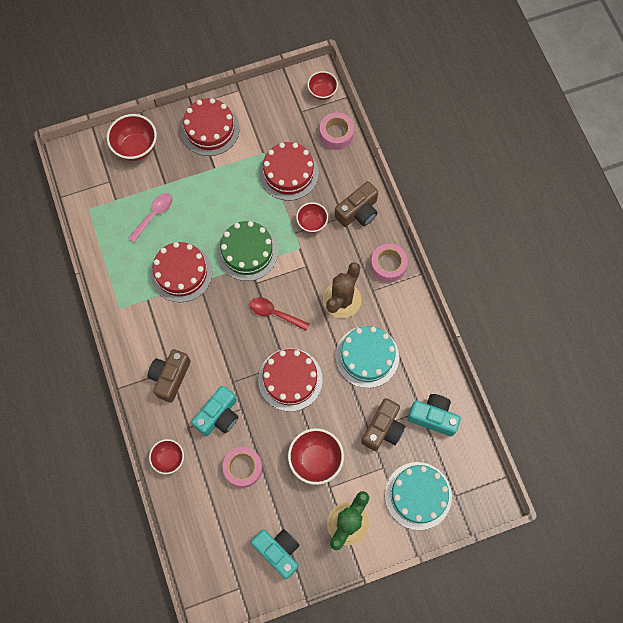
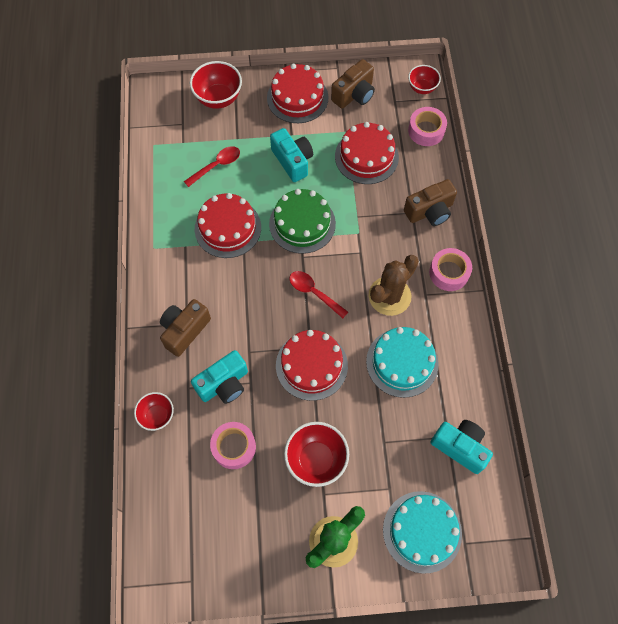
camera: 15 degrees right, 5 degrees down
(153, 215) = (216, 166): pink spoon -> red spoon
(278, 551) = (247, 551): turquoise camera -> turquoise camera (293, 161)
(312, 223) = (378, 211): red bowl -> none
(383, 429) = (400, 445): brown camera -> brown camera (354, 94)

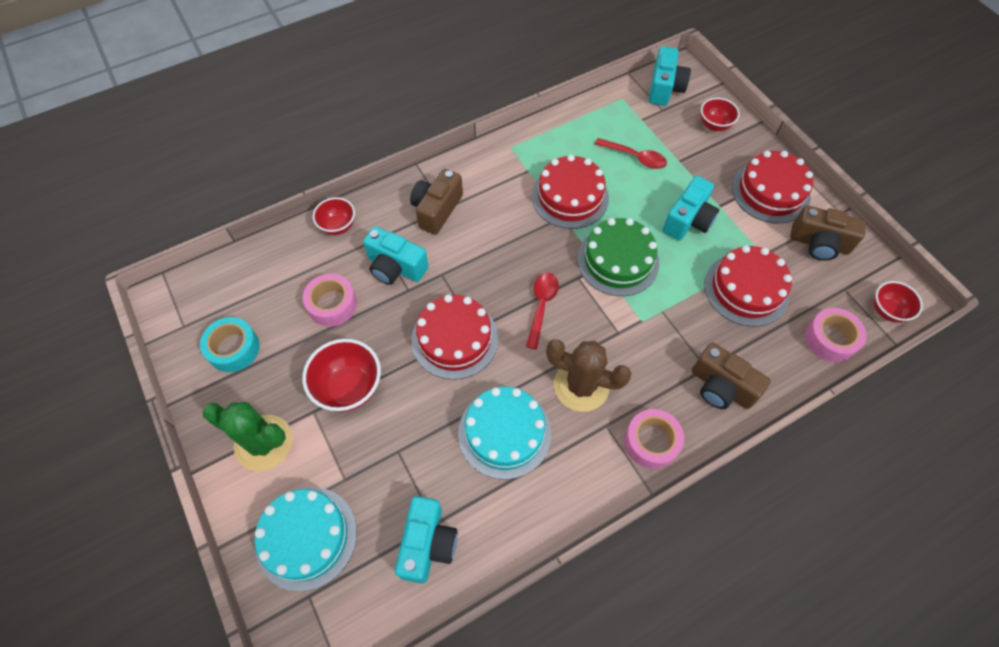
camera: 65 degrees right, 5 degrees down
(162, 111) = (664, 88): none -> turquoise camera
(184, 330) = (436, 210): brown camera -> brown camera turned 75 degrees counterclockwise
(218, 98) = (714, 125): red bowl -> red bowl, size x0.63
(236, 542) = (234, 349): none -> turquoise tape

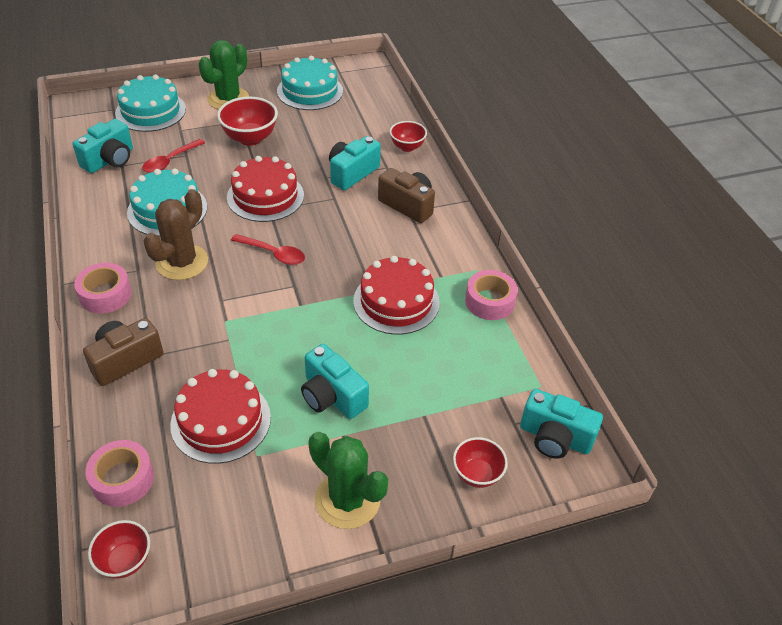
camera: 100 degrees right, 15 degrees down
(234, 349) = (310, 91): turquoise tape -> turquoise cake
(332, 304) = (328, 137): pink tape -> pink tape (489, 301)
(428, 544) = (110, 160): turquoise camera -> turquoise camera turned 75 degrees counterclockwise
(618, 261) = (301, 320): green cake -> none
(635, 157) = (439, 372): red spoon -> red spoon (170, 161)
(770, 192) = (347, 500): red cake -> green cactus
(819, 244) = (250, 524): brown camera -> none

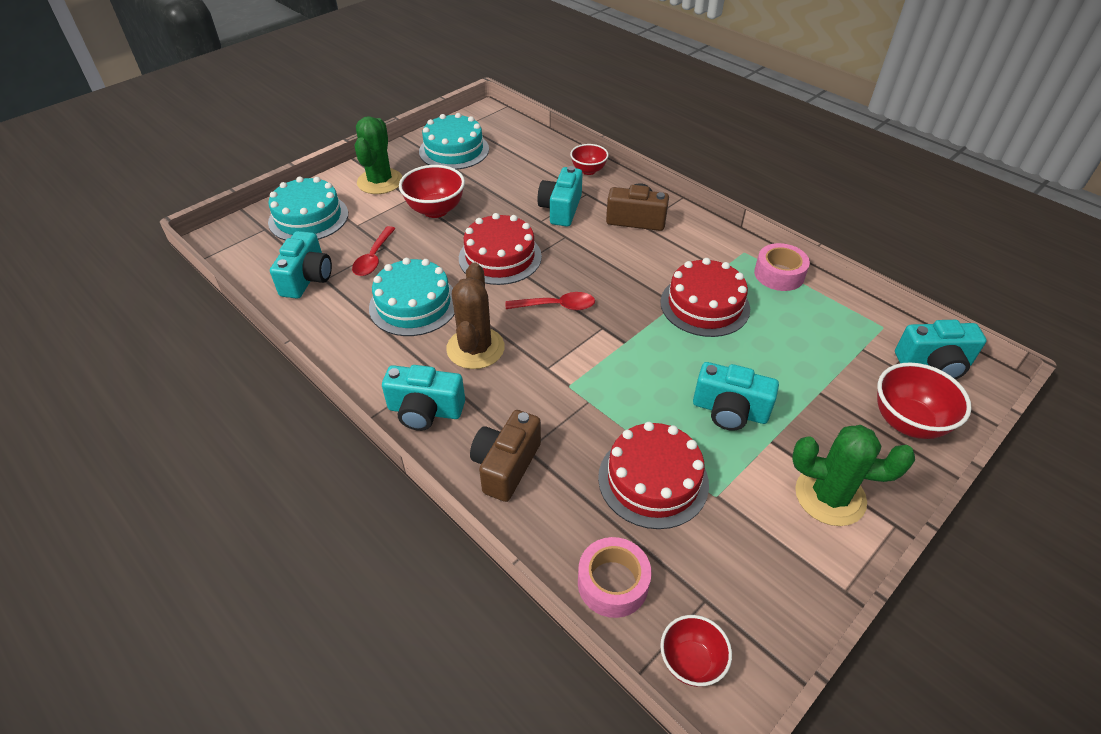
camera: 25 degrees left, 0 degrees up
(105, 294) = (425, 411): pink tape -> turquoise camera
(477, 474) = (907, 422): red bowl -> red bowl, size x1.59

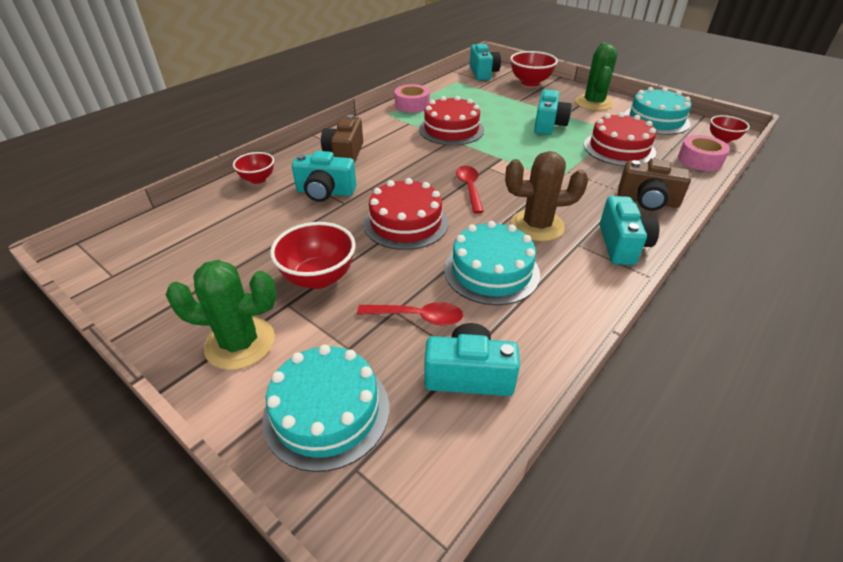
camera: 95 degrees left, 5 degrees down
(454, 150) = (178, 279): turquoise cake -> turquoise cake (656, 120)

